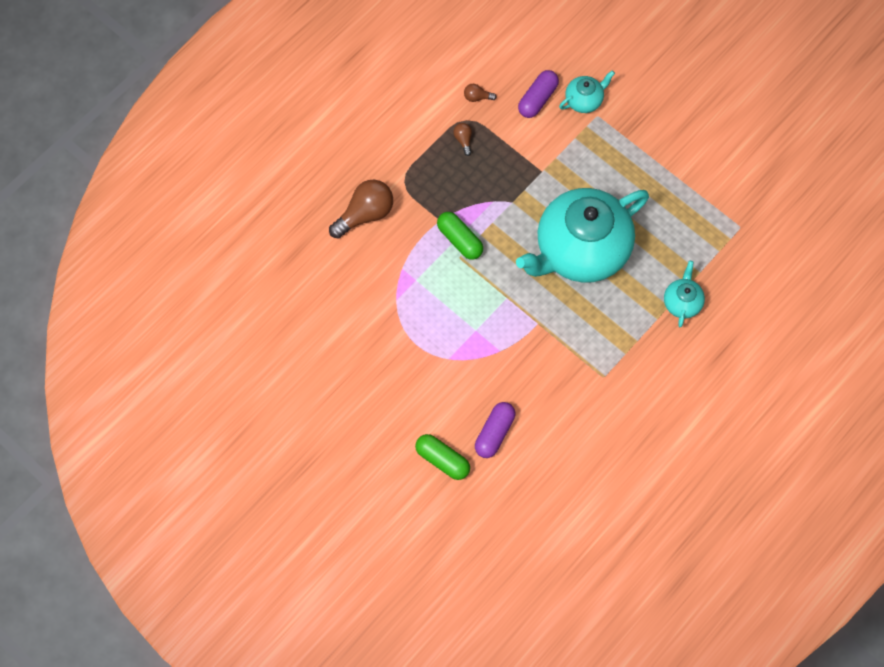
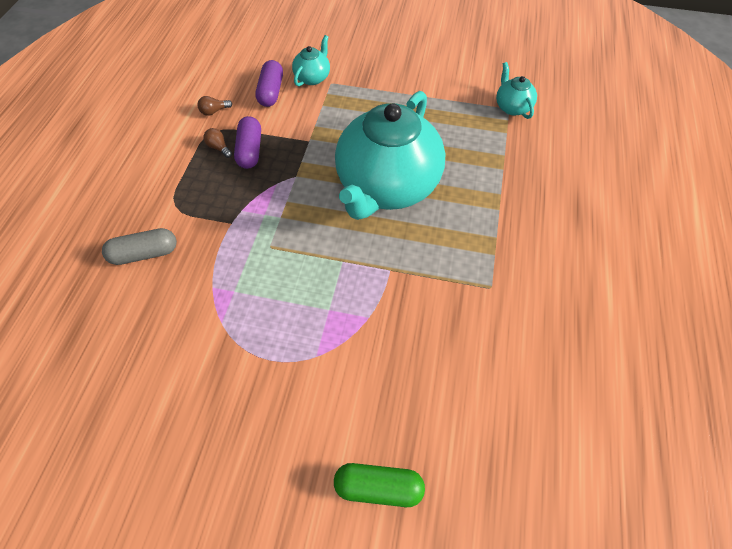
camera: 30 degrees left, 10 degrees down
(365, 214) = (145, 254): brown light bulb -> grey capsule
(459, 240) = (261, 231): green capsule -> none
(494, 433) = (419, 414): purple capsule -> purple capsule (250, 150)
(682, 302) = (509, 185): turquoise teapot -> turquoise teapot (512, 107)

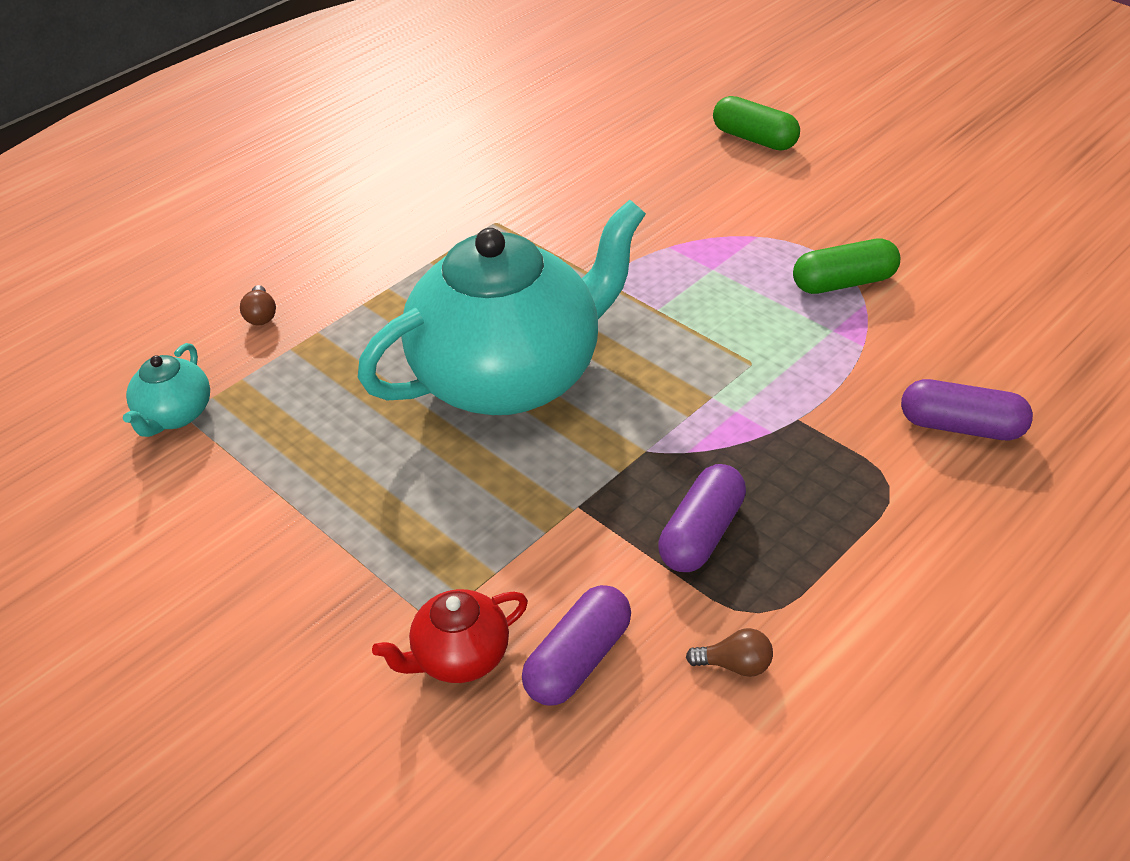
camera: 145 degrees left, 15 degrees down
(145, 254) = (961, 426): grey capsule -> purple capsule
(219, 148) = (762, 566): brown light bulb -> brown light bulb (261, 315)
(240, 336) = (844, 283): none -> green capsule
(313, 77) = (460, 657): turquoise teapot -> red teapot

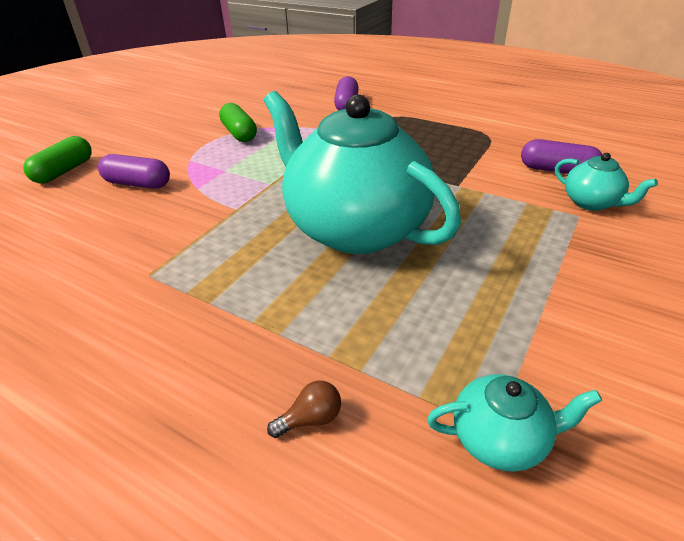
camera: 105 degrees left, 5 degrees down
(460, 657) = (591, 203): red teapot -> turquoise teapot
(702, 534) = (452, 151): purple capsule -> purple capsule (138, 184)
(735, 665) = (521, 137): brown light bulb -> none

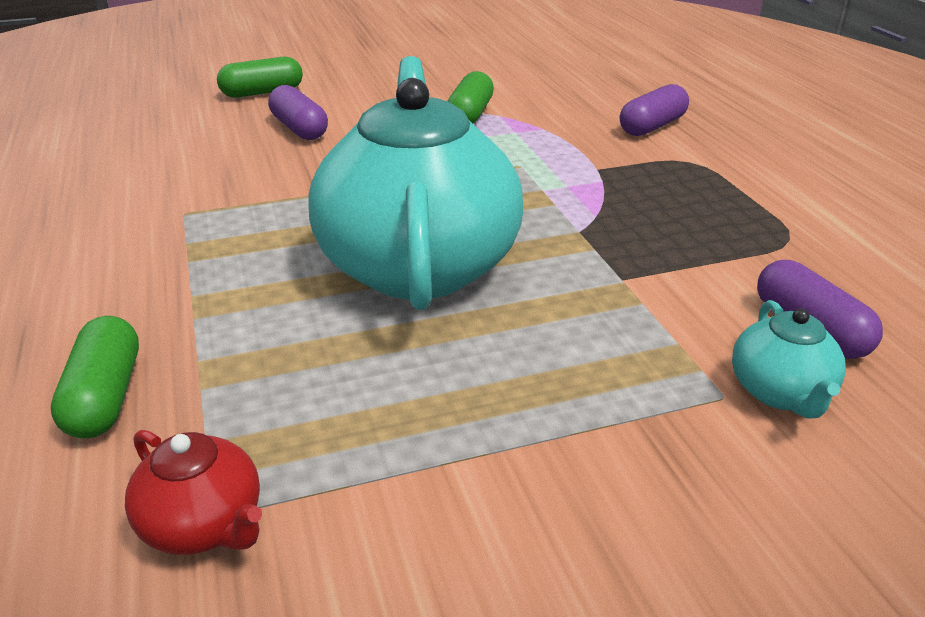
camera: 40 degrees right, 5 degrees down
(310, 419) = (105, 397): brown light bulb -> green capsule
(500, 439) = (204, 525): turquoise teapot -> red teapot

